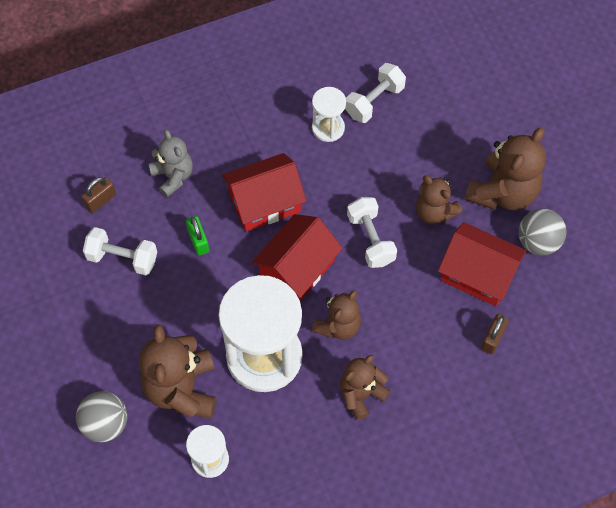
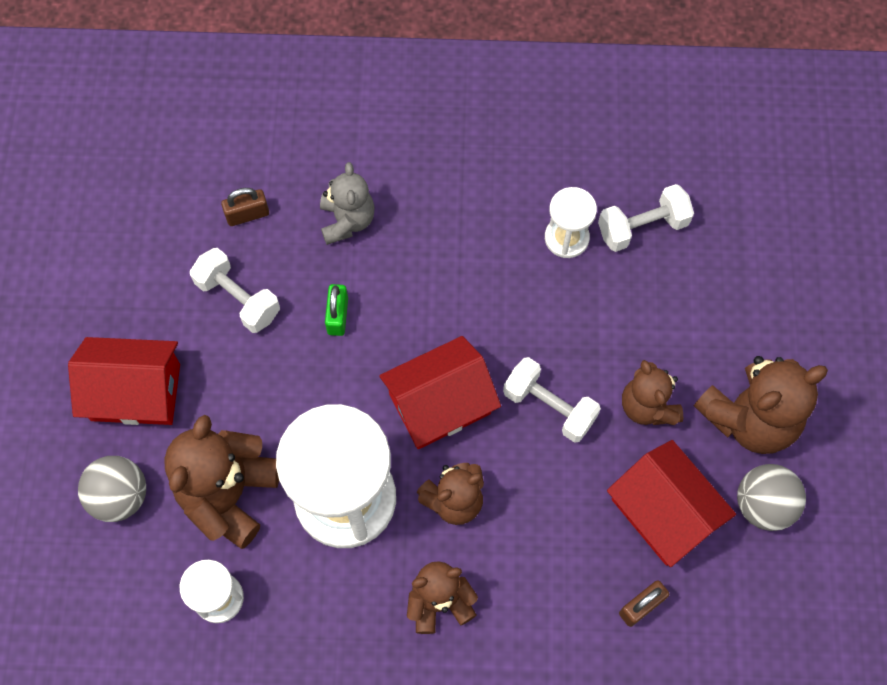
camera: 25 degrees right, 5 degrees up
(264, 202) = (441, 301): red house -> red house (135, 392)
(371, 239) = (549, 406): white dumbbell -> white dumbbell turned 60 degrees counterclockwise

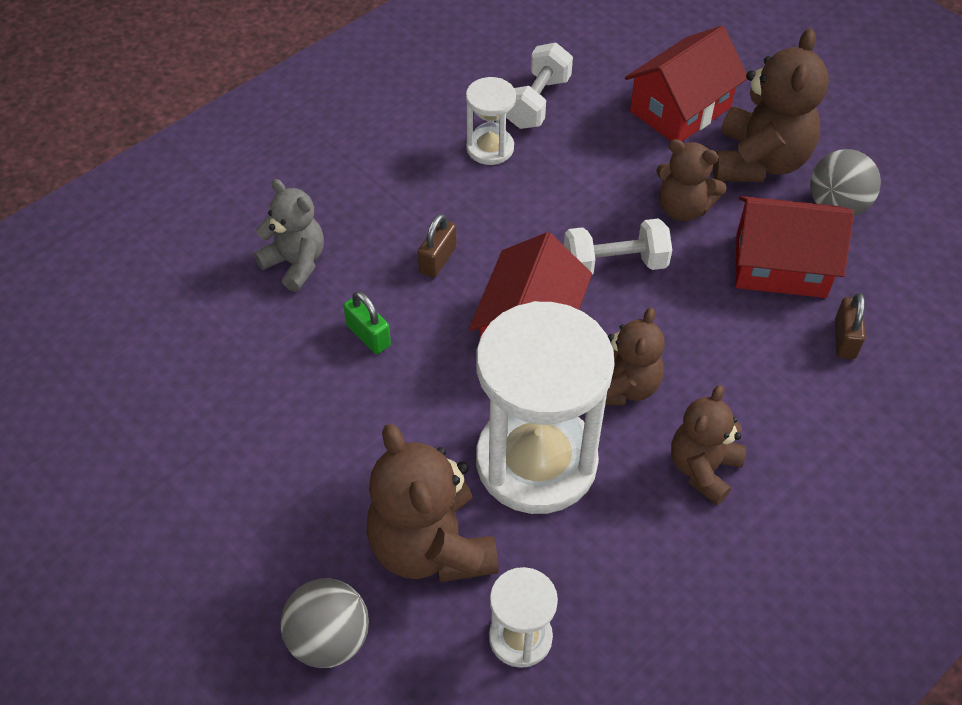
camera: 45 degrees left, 15 degrees down
(135, 392) = (245, 541): red house -> red house (680, 109)
(238, 298) = (262, 391): white dumbbell -> none
(247, 214) = (197, 323): brown padlock -> brown padlock (437, 259)

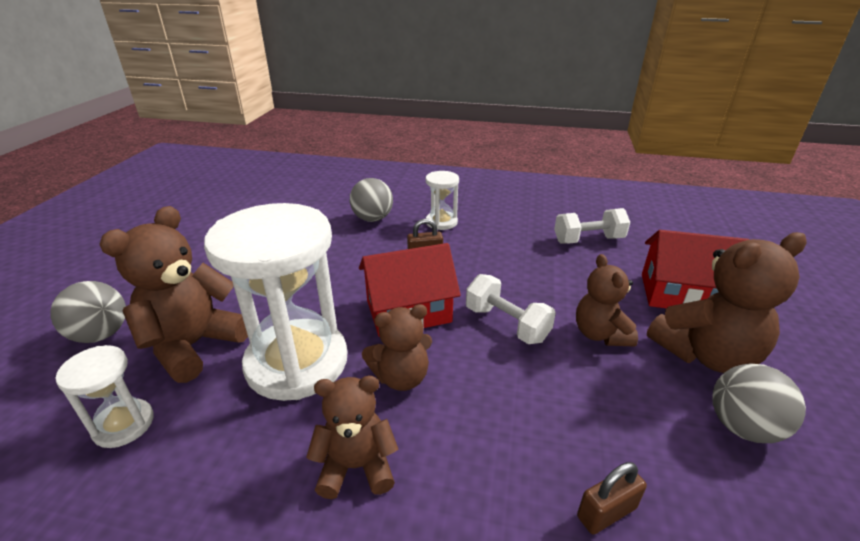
camera: 55 degrees right, 20 degrees down
(295, 263) = (372, 219): grey teddy bear -> grey ball
(368, 335) = (345, 257): green padlock -> none
(490, 148) = (529, 239): white hourglass -> white hourglass (441, 222)
(780, 266) = (625, 418): red house -> none

